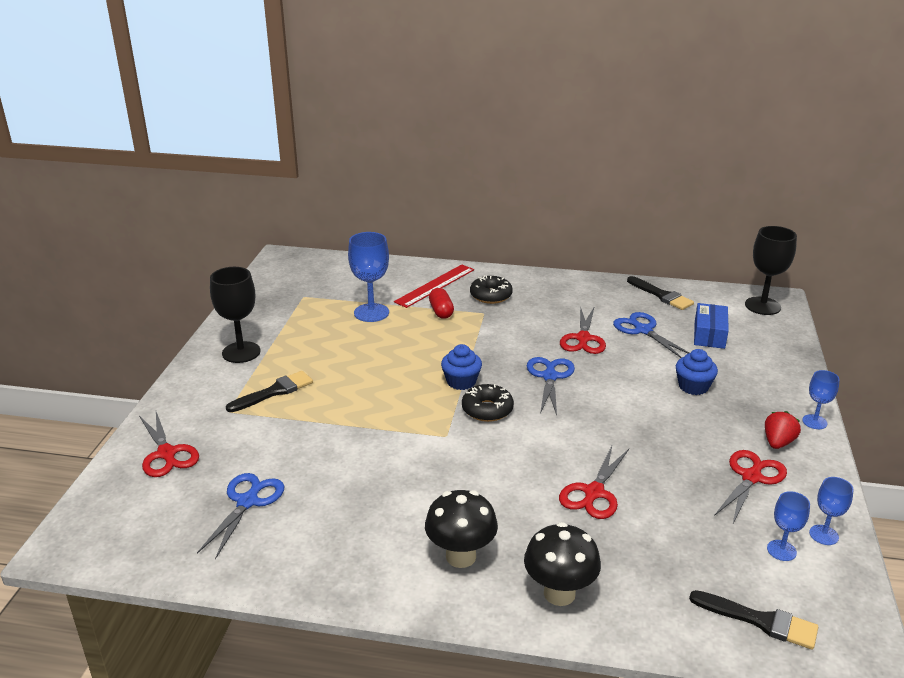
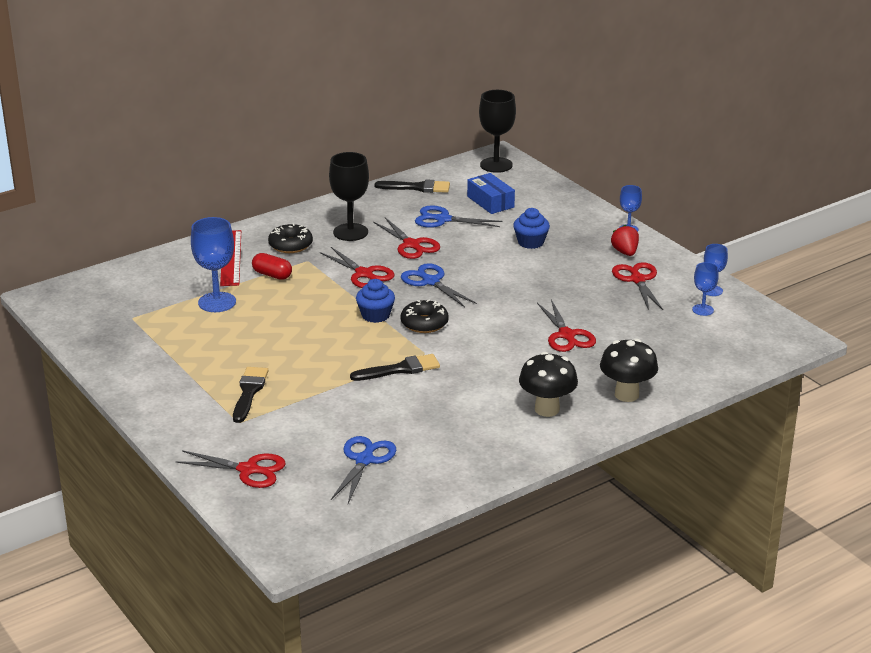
camera: 45 degrees left, 0 degrees up
(241, 352) = (165, 382): black goblet -> black goblet (350, 232)
(248, 501) = (365, 460): blue scissors -> blue scissors turned 45 degrees clockwise
(507, 344) = (364, 274): none -> red scissors
(760, 621) = (736, 349): black brush -> black brush (400, 369)

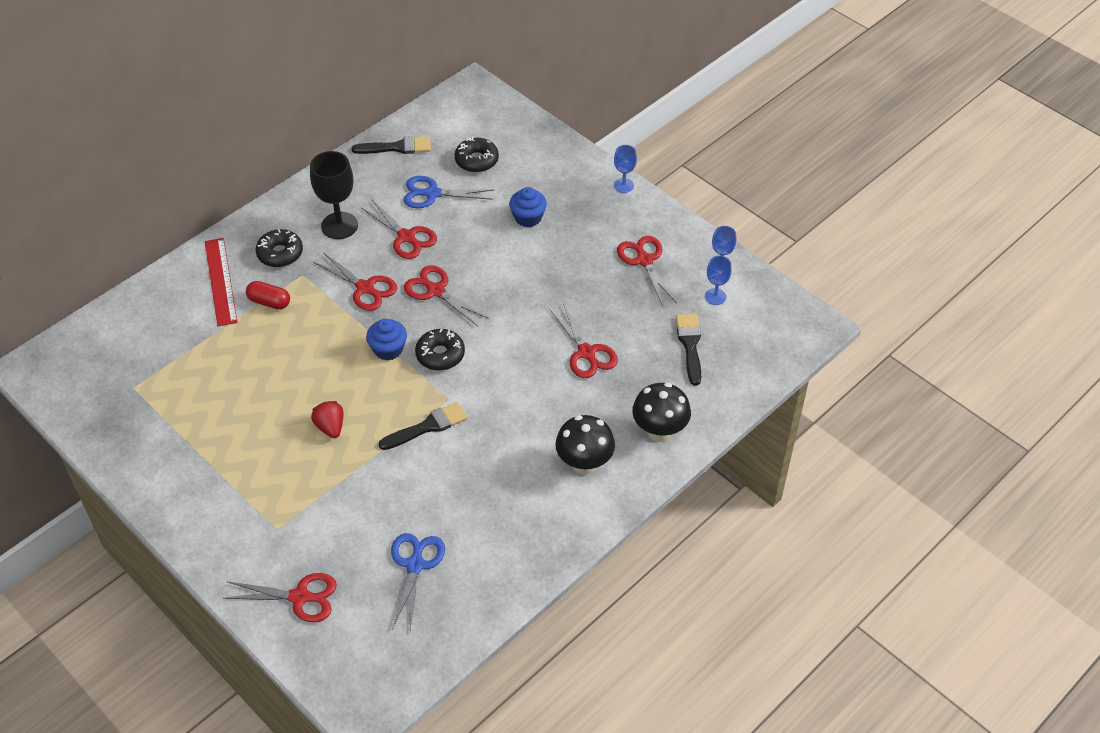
camera: 10 degrees left, 20 degrees up
(217, 302) = (219, 352): blue goblet -> none
(249, 392) = (279, 483): black brush -> black brush (690, 345)
(430, 281) = (435, 290): blue scissors -> red scissors
(490, 202) = (476, 160): blue box -> black donut
(496, 165) = (473, 102): black goblet -> none
(625, 252) = (625, 220): red strawberry -> red strawberry (330, 427)

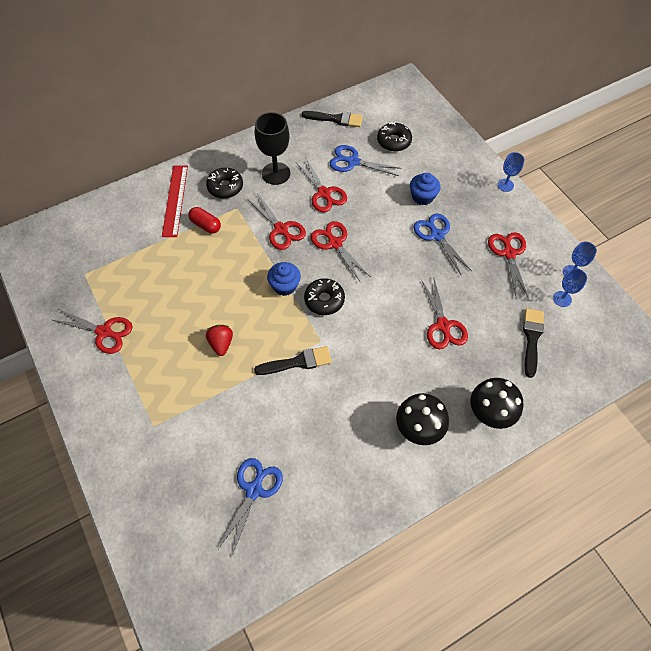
camera: 15 degrees right, 10 degrees up
(300, 597) = (153, 496): red scissors -> red scissors (104, 332)
(556, 257) = (437, 235): none -> blue scissors

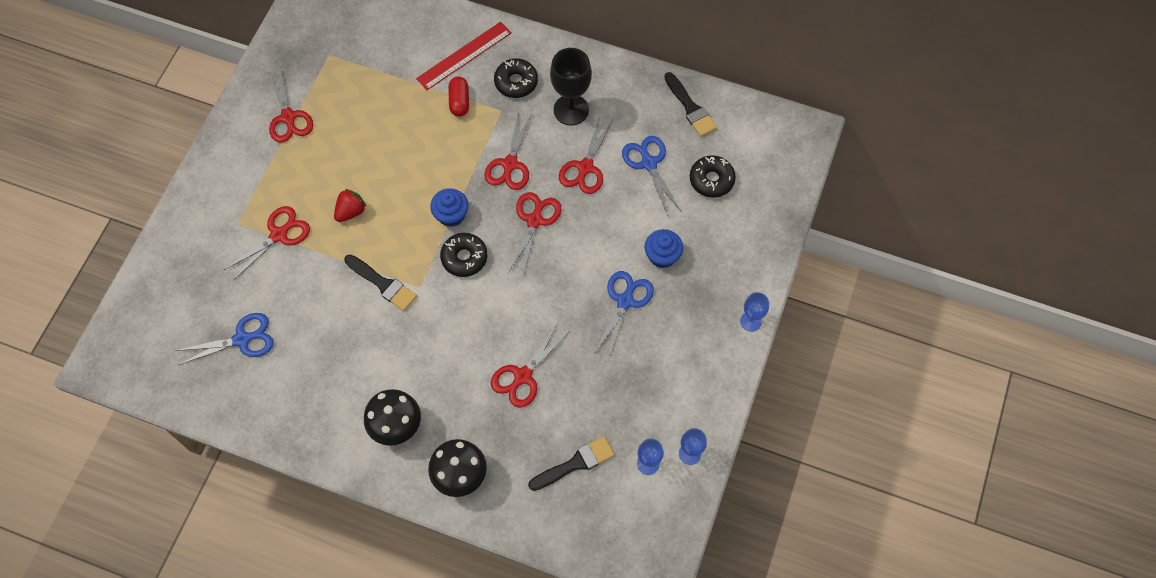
camera: 50 degrees right, 5 degrees up
(509, 253) = (662, 380): red scissors -> red scissors (279, 235)

